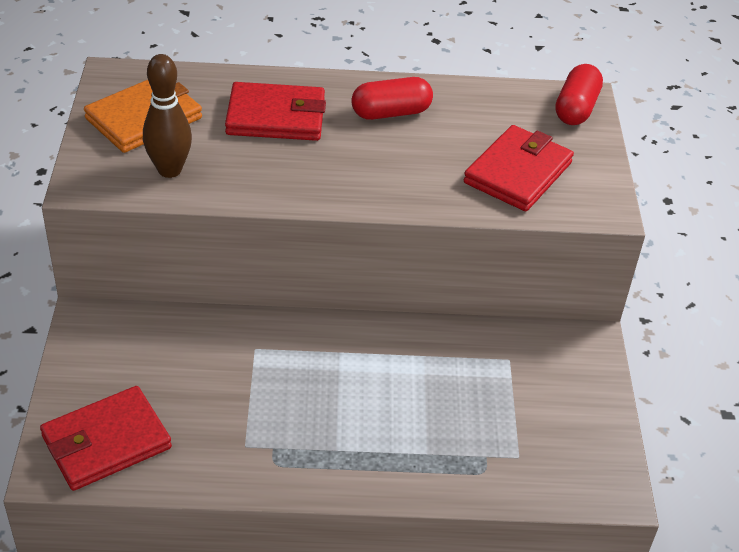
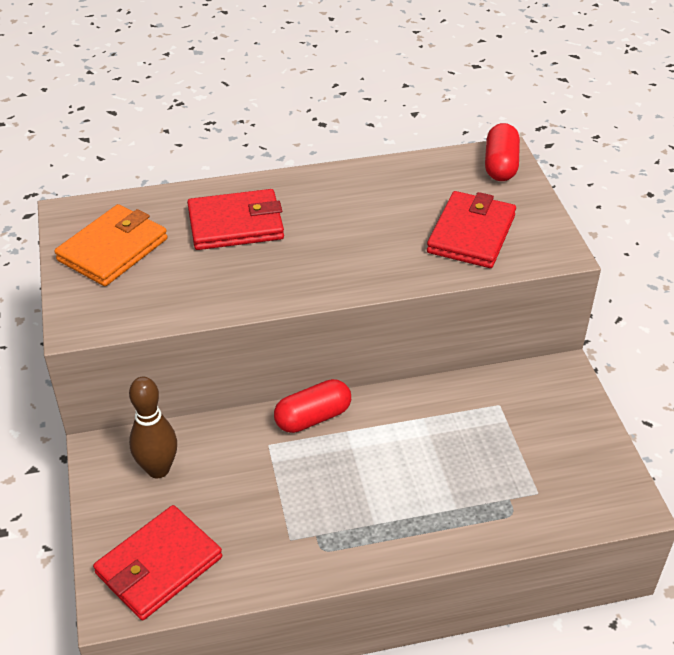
camera: 10 degrees left, 0 degrees up
(169, 170) = (154, 294): brown bowling pin -> brown bowling pin (158, 469)
(391, 113) = (339, 200): red capsule -> red capsule (313, 417)

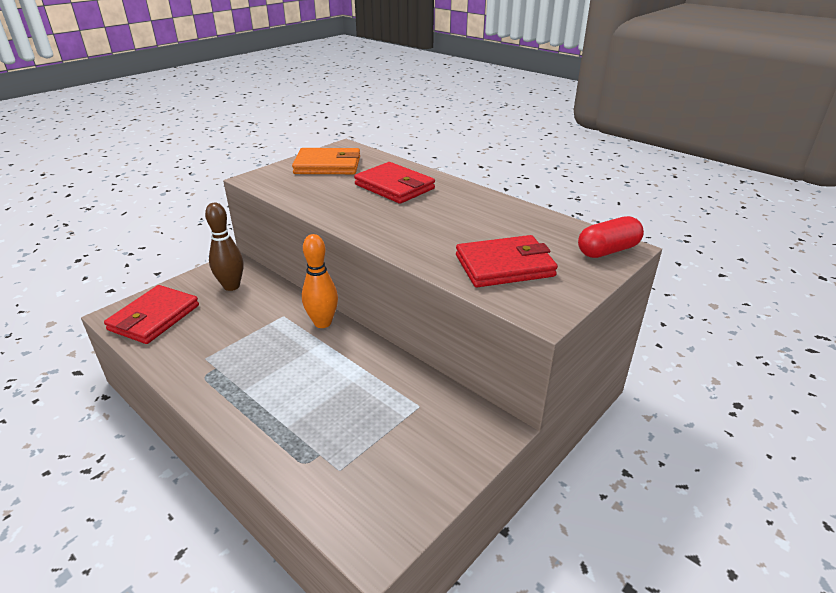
camera: 55 degrees right, 10 degrees down
(159, 565) = (154, 317): red wallet -> red wallet turned 75 degrees counterclockwise
(313, 417) = (322, 323): red capsule -> orange bowling pin

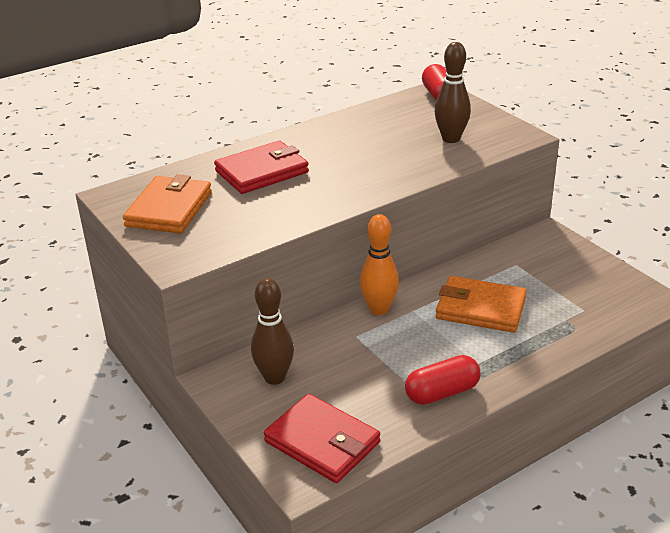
camera: 75 degrees left, 0 degrees up
(203, 372) = (442, 393): none -> red capsule
(331, 385) = (480, 308): none -> orange wallet
(504, 266) = (451, 139): red wallet -> brown bowling pin

